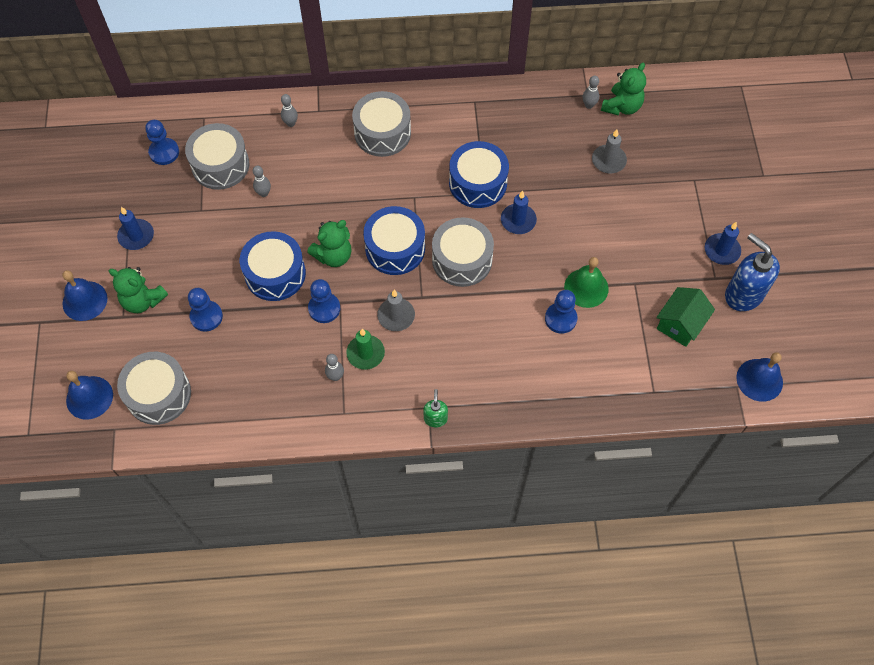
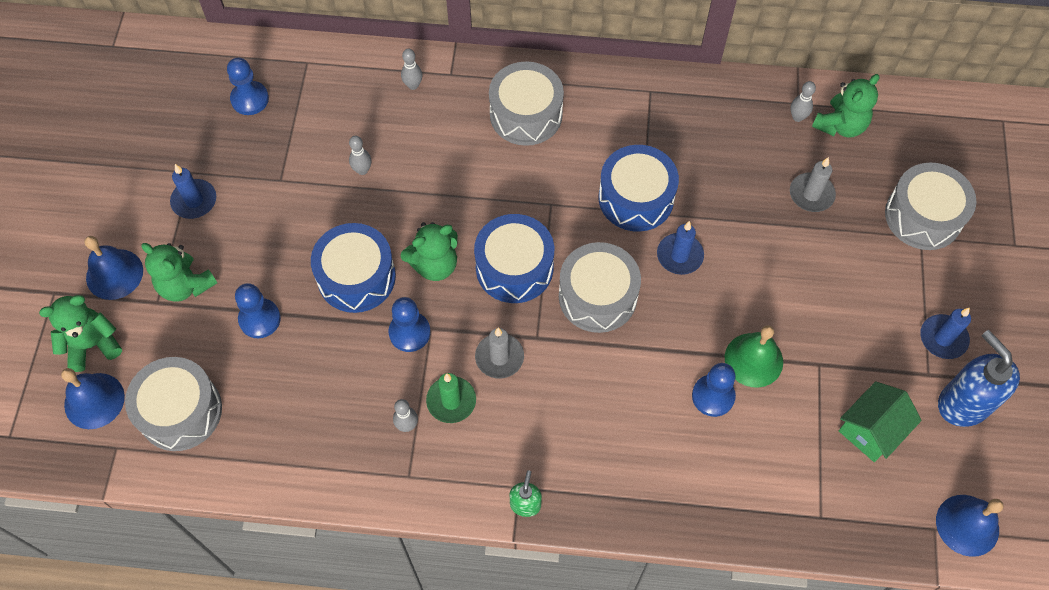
camera: 10 degrees right, 0 degrees up
(79, 356) = (92, 345): none -> green teddy bear
(220, 165) = (315, 126): grey drum -> grey drum (923, 216)

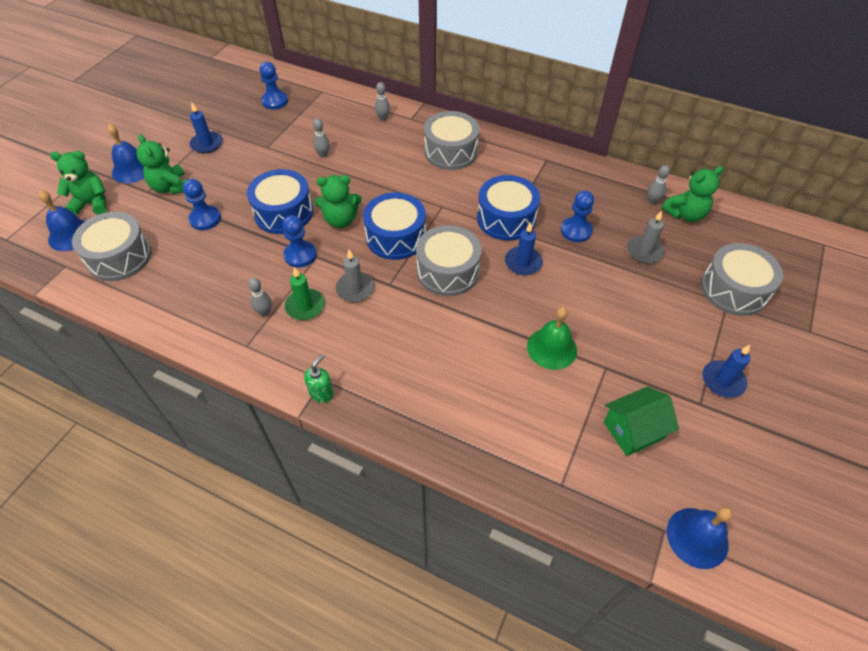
camera: 20 degrees right, 10 degrees down
(713, 396) = (507, 364): blue pawn -> blue pawn (576, 230)
(963, 403) = (725, 436): blue soap dispenser -> none

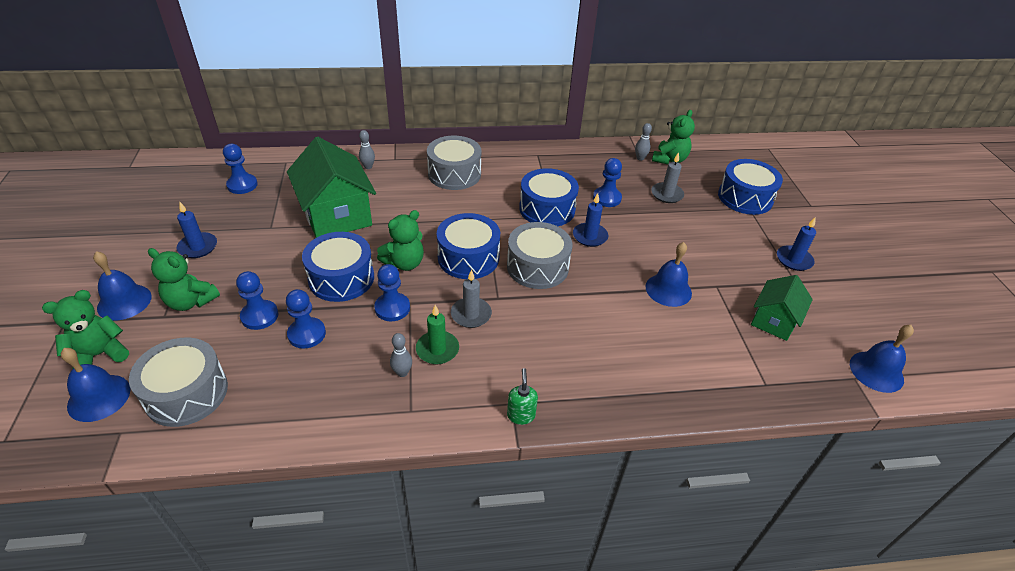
camera: 35 degrees left, 10 degrees down
(225, 248) = (307, 334): none -> blue pawn
(323, 155) = (336, 215): grey bowling pin -> green house
(552, 348) = (668, 290): green bell -> blue bell
(733, 290) = (745, 197): grey drum -> blue drum

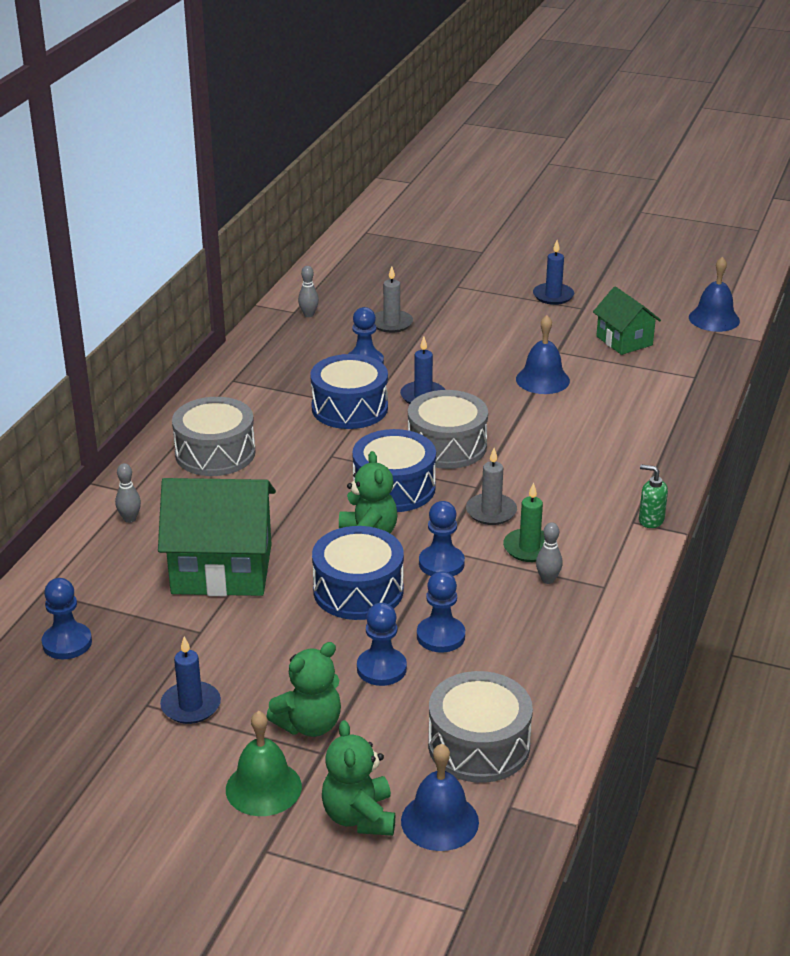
camera: 60 degrees left, 10 degrees down
(124, 302) = (263, 788): blue bell -> green bell
(669, 159) = (329, 297): green teddy bear -> none
(745, 197) = (438, 281): blue drum -> none

